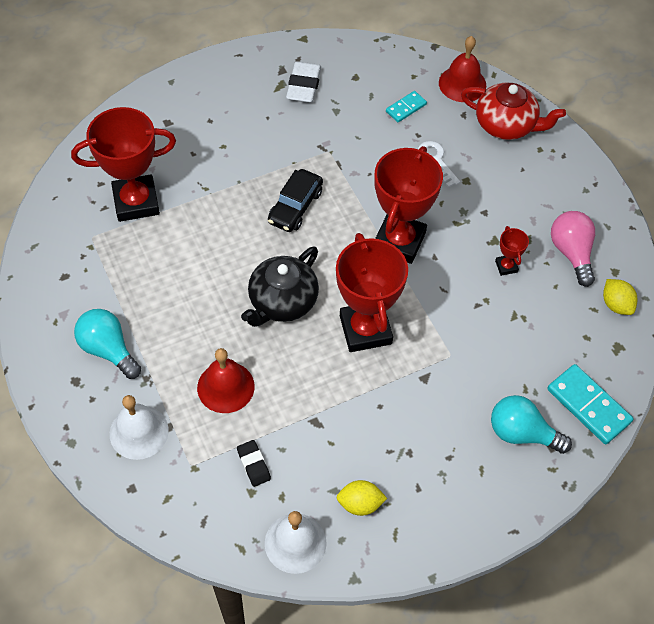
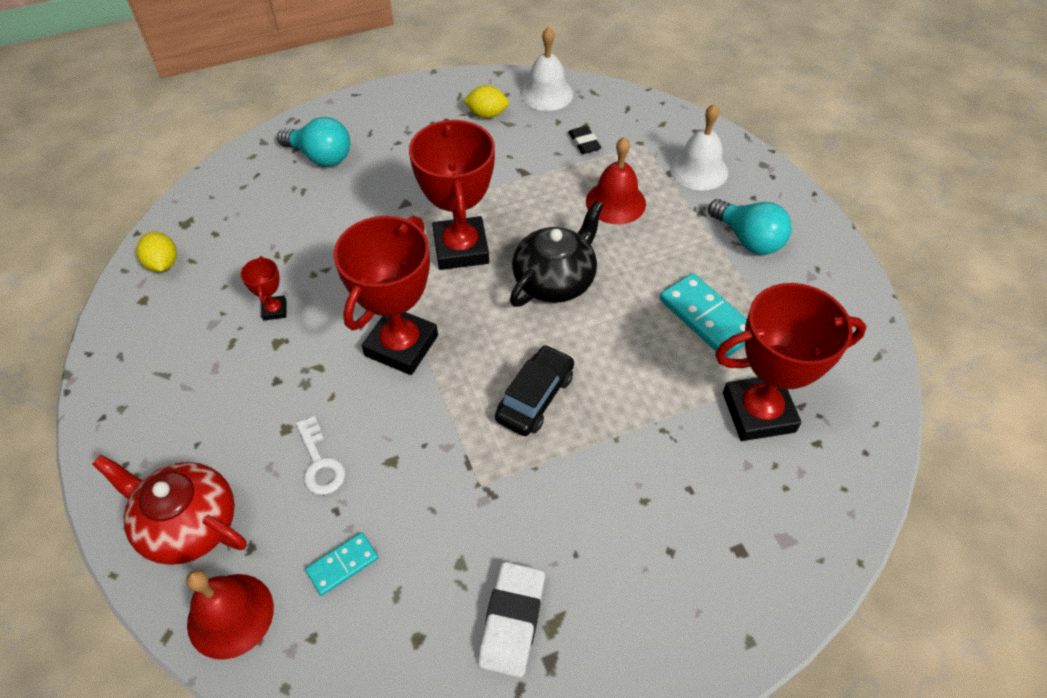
camera: 175 degrees left, 5 degrees down
(571, 253) = (185, 323): pink light bulb -> none
(588, 405) = (244, 175): turquoise domino -> turquoise domino (706, 318)

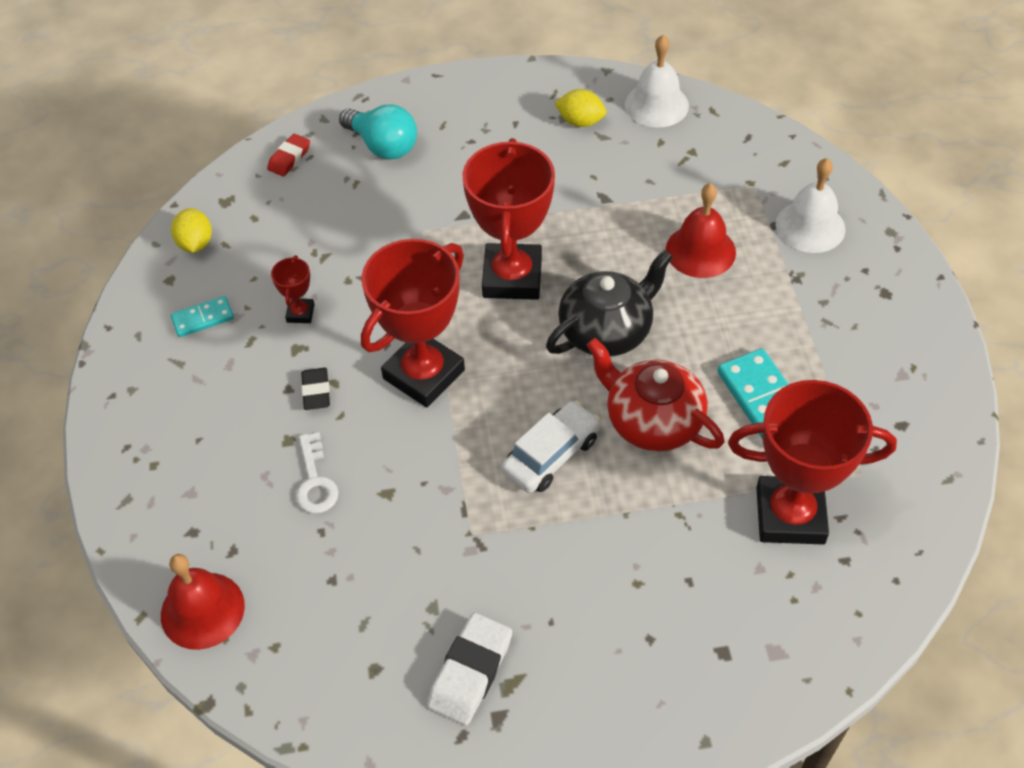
camera: 15 degrees right, 0 degrees up
(188, 524) = (178, 516): red teapot -> red teapot (652, 421)
(238, 178) = (289, 158): none -> red eraser
(342, 565) = (317, 585): turquoise domino -> turquoise domino (203, 318)
(535, 397) = (551, 455): black car -> white car
(584, 143) = (684, 173): black eraser -> black eraser (316, 391)
(748, 239) = (842, 319): turquoise light bulb -> none

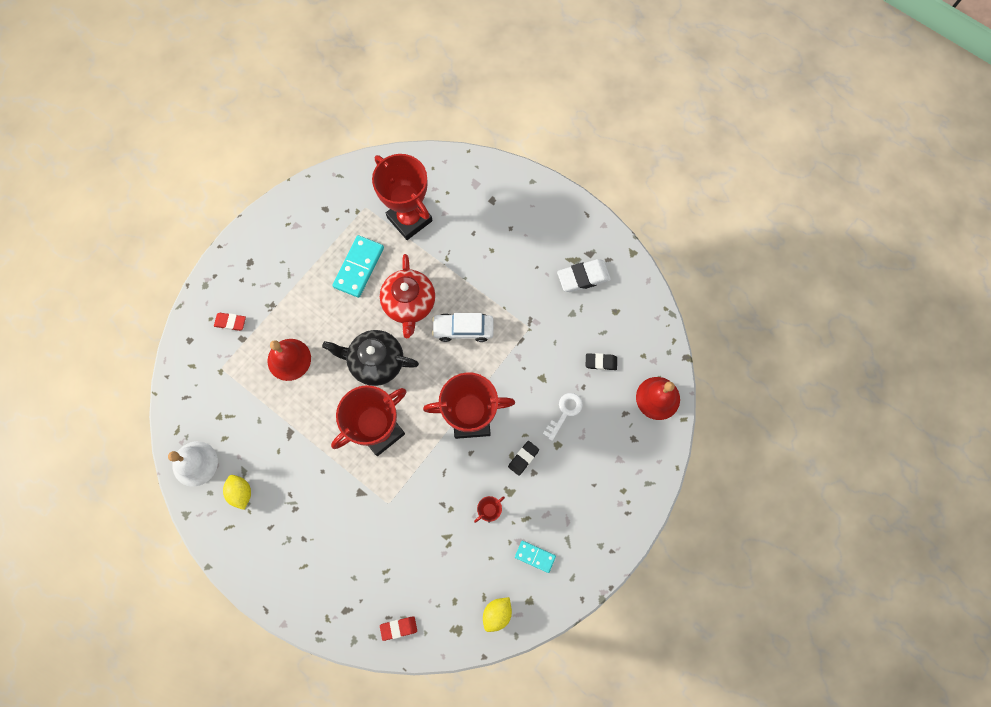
camera: 135 degrees left, 20 degrees up
(327, 582) = (601, 362): none -> black eraser
(383, 146) = (346, 584): turquoise light bulb -> none
(810, 226) = (230, 322): white bell -> red eraser

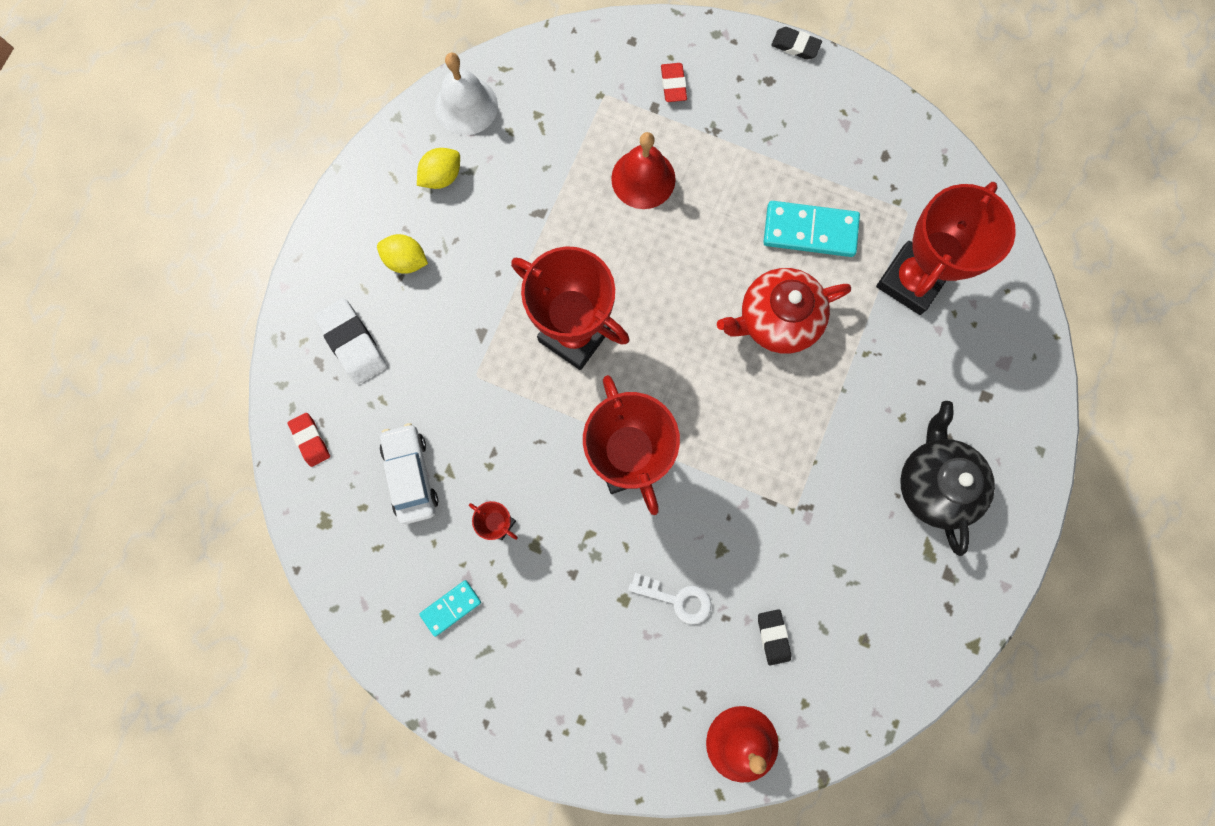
camera: 75 degrees right, 5 degrees up
(375, 362) = (674, 298): black teapot -> black teapot (935, 483)
(463, 329) = (762, 410): white car -> white car (411, 475)
(497, 613) = (358, 573): yellow lemon -> yellow lemon (406, 260)
(523, 458) = (590, 553): black eraser -> black eraser (795, 46)
(535, 556) = (451, 607): turquoise domino -> turquoise domino turned 45 degrees clockwise
(583, 277) = (905, 574): white eraser -> white eraser (353, 343)

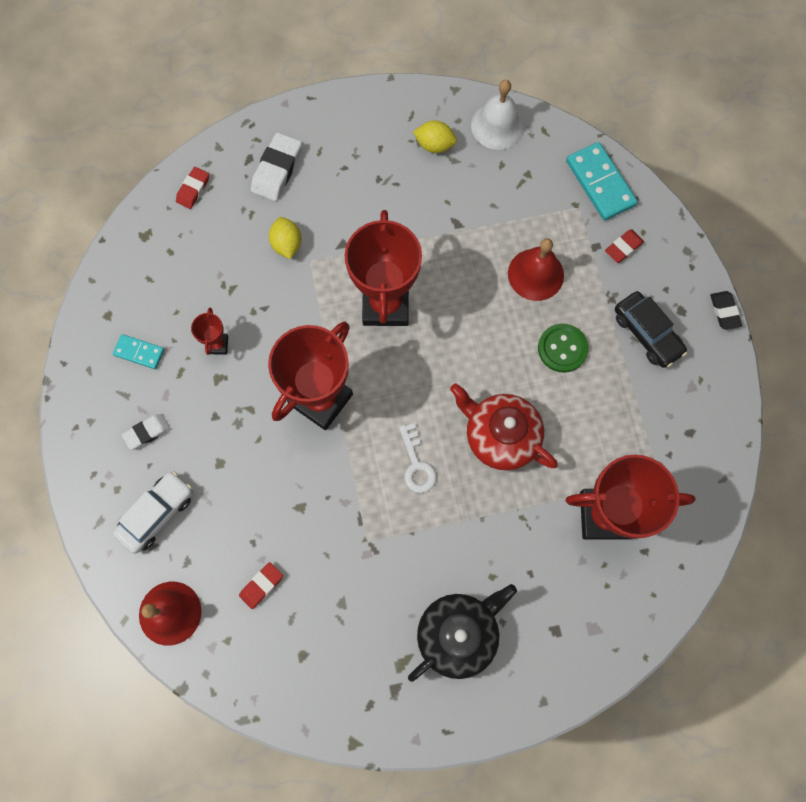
camera: 55 degrees right, 5 degrees down
(406, 260) = (358, 163): yellow lemon -> yellow lemon (287, 244)
(411, 475) = (212, 266): white car -> white car (157, 514)
(542, 652) = (147, 432): none -> white eraser
(677, 599) = (244, 499): white key -> white key (416, 465)
(732, 207) = (562, 348): none -> green button
(769, 125) = (647, 333): none -> black car
(773, 636) = (261, 585): black eraser -> red eraser
(810, 231) = (586, 415): turquoise domino -> turquoise domino (600, 183)

